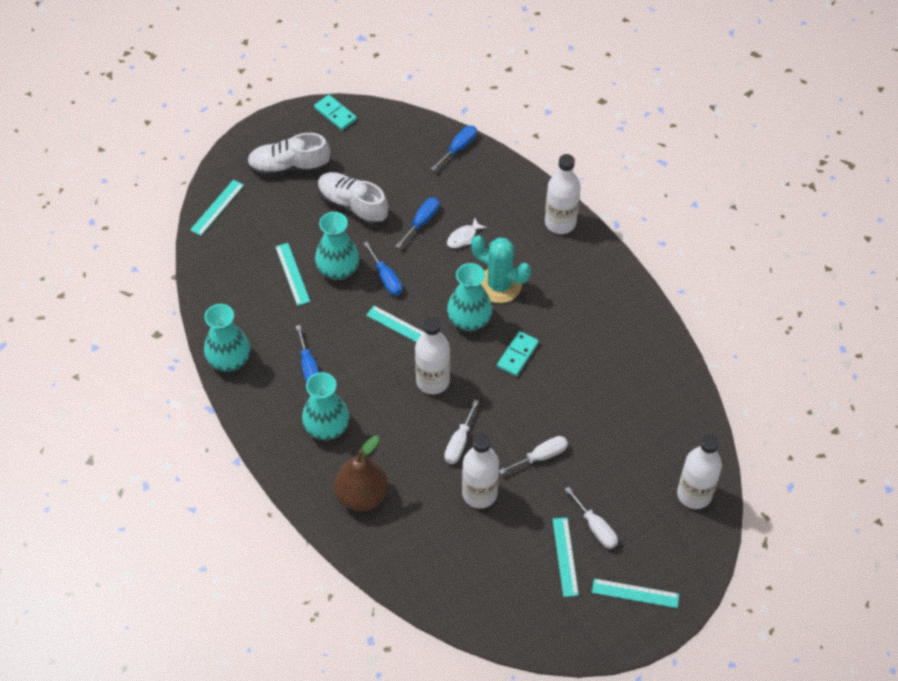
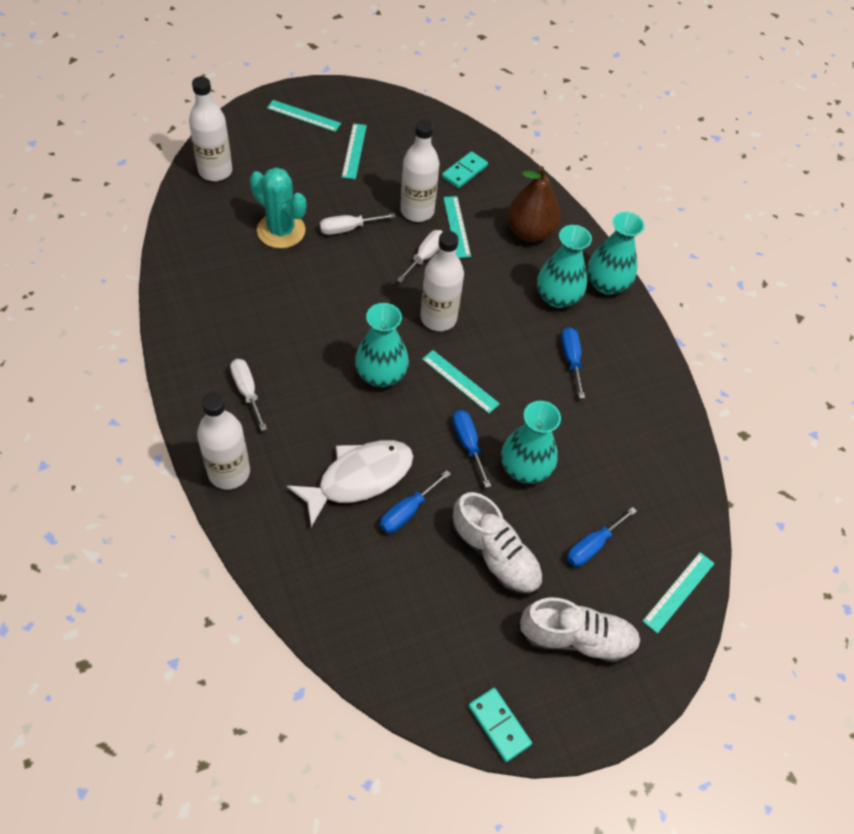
camera: 175 degrees left, 0 degrees up
(229, 360) = (659, 385): turquoise vase -> turquoise vase (606, 283)
(292, 274) = (582, 473): turquoise ruler -> turquoise ruler (456, 226)
(458, 148) = (327, 619): blue screwdriver -> blue screwdriver (592, 546)
(463, 237) = (359, 478): white fish -> white fish, size x2.21
(499, 285) = (333, 407): turquoise cactus -> turquoise cactus (281, 231)
(517, 355) = (338, 325): turquoise domino -> turquoise domino (464, 171)
(595, 528) = (318, 165): white screwdriver -> white screwdriver (247, 391)

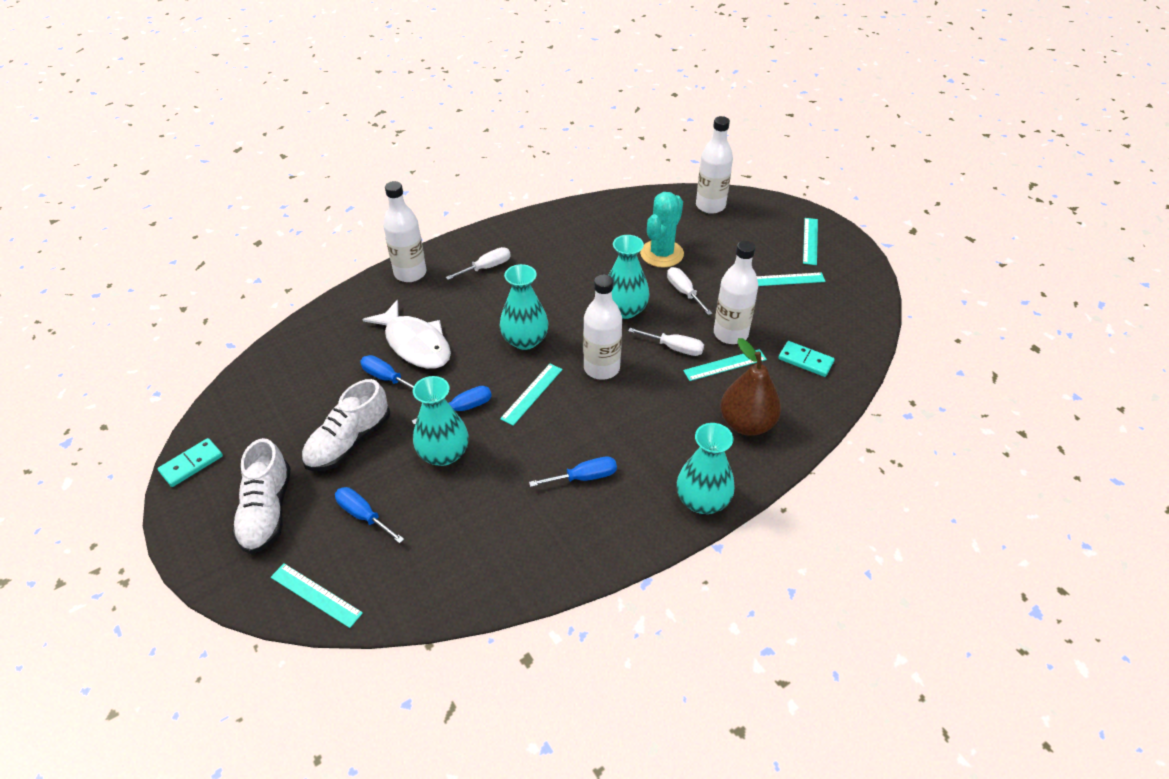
camera: 85 degrees right, 10 degrees down
(557, 297) = (665, 457): turquoise vase -> turquoise vase (625, 309)

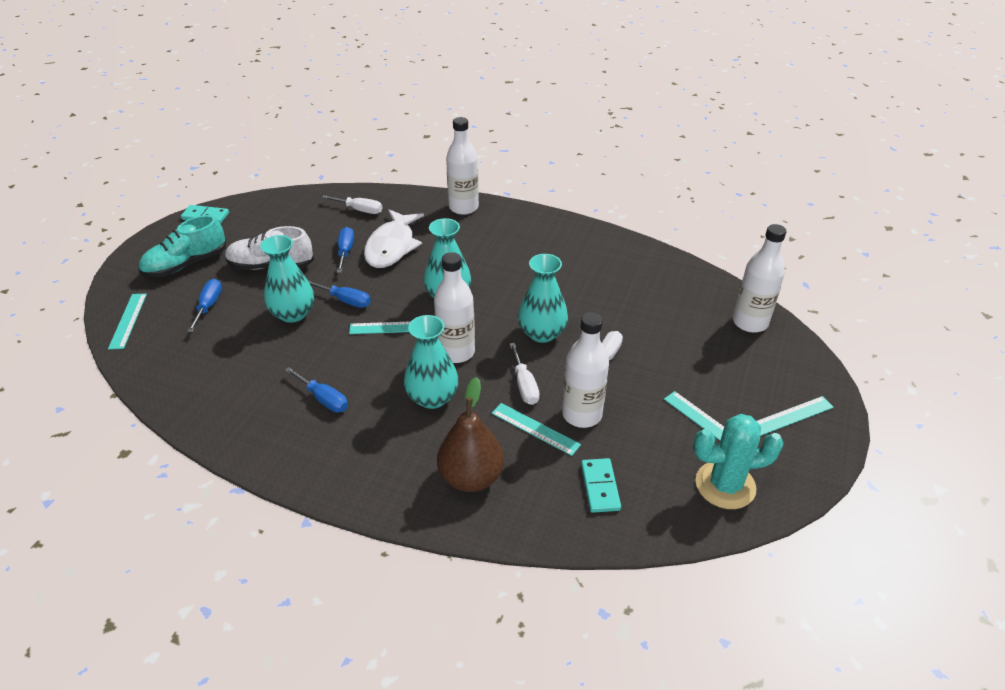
camera: 55 degrees right, 5 degrees down
(267, 511) = (186, 264): white shoe -> turquoise shoe
(487, 267) = (510, 238): white screwdriver -> white screwdriver (360, 210)
(662, 254) = (641, 322): turquoise cactus -> turquoise cactus (725, 485)
(702, 500) = (351, 486): turquoise vase -> turquoise vase (432, 397)

